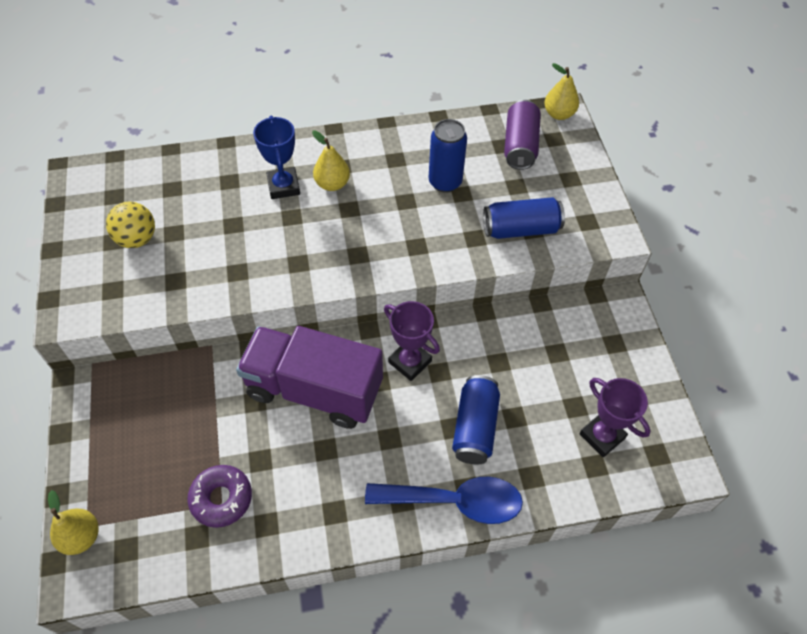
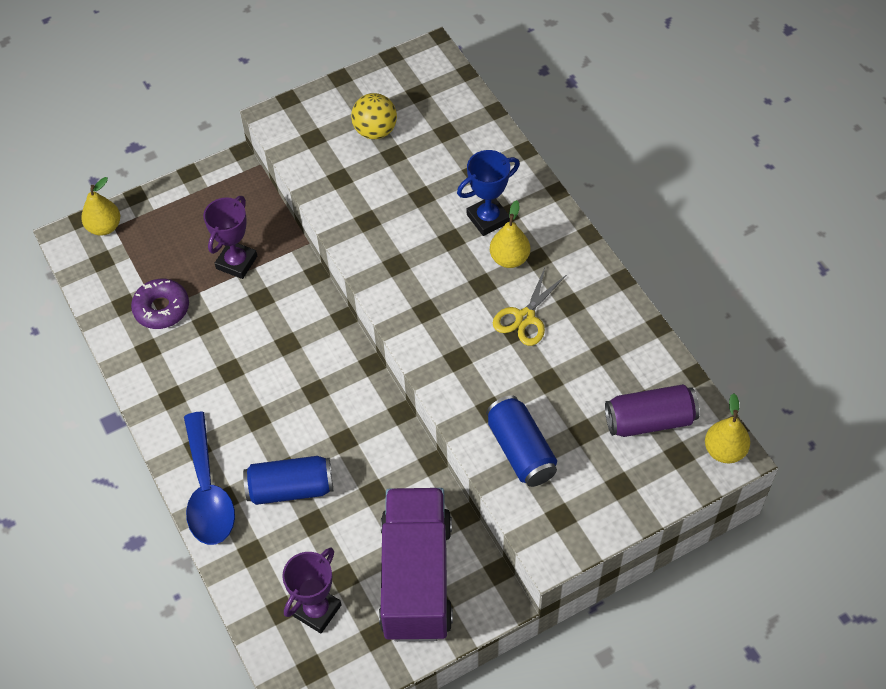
camera: 75 degrees right, 0 degrees up
(314, 390) = (288, 340): purple truck -> purple truck (416, 577)
(395, 190) = (525, 317): none -> yellow scissors
(410, 362) = (346, 411): purple trophy -> purple trophy (236, 262)
(445, 182) = (558, 360): blue can -> none

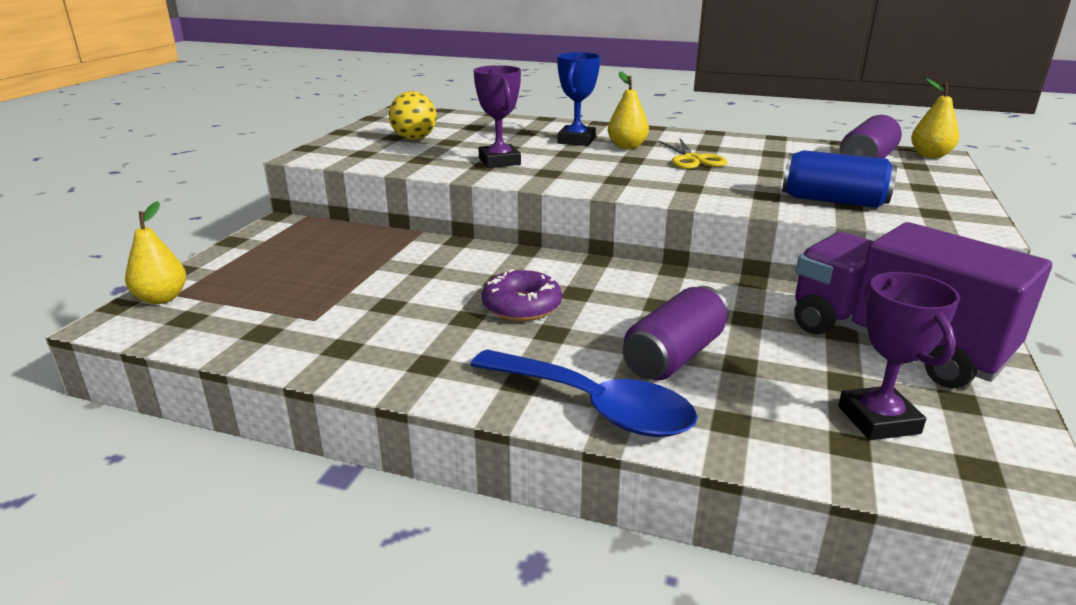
camera: 45 degrees left, 30 degrees down
(161, 308) = (318, 316): purple donut -> purple donut (521, 306)
(236, 262) = (365, 263): purple trophy -> purple trophy (499, 161)
(290, 488) = (674, 356): blue can -> purple can

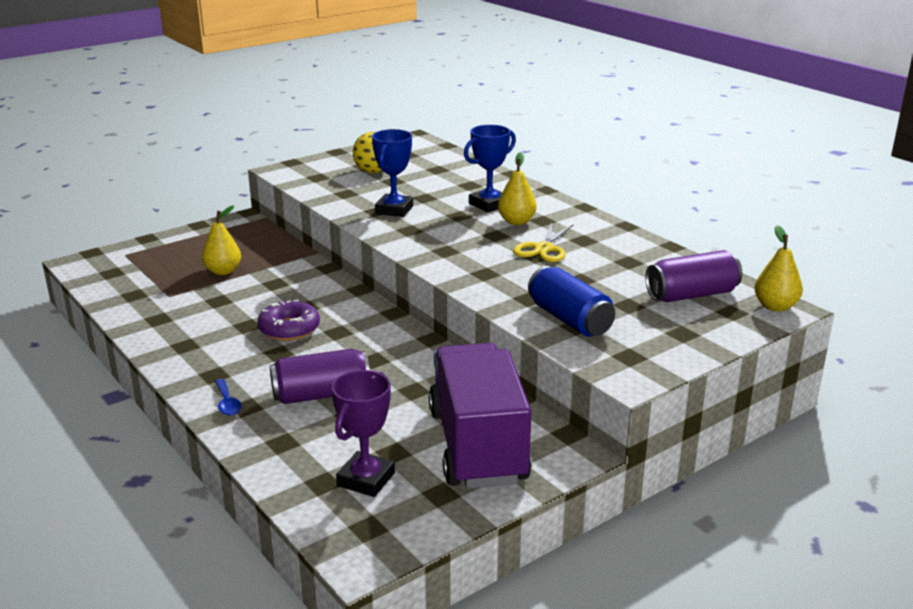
camera: 35 degrees right, 0 degrees up
(161, 298) = (115, 255): yellow pear -> yellow pear (223, 271)
(499, 161) = (394, 210): purple trophy -> blue trophy
(594, 406) = (227, 403): blue spoon -> blue spoon, size x0.42

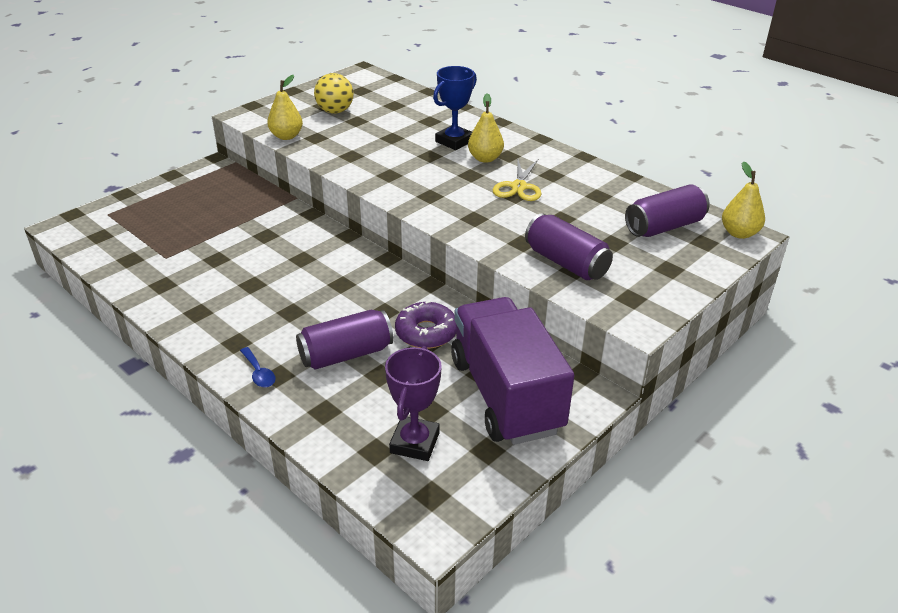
camera: 10 degrees left, 10 degrees up
(223, 271) = (211, 225): yellow pear -> yellow pear (286, 136)
(289, 329) = (294, 285): purple donut -> purple donut (426, 332)
(394, 210) = (368, 153): blue trophy -> none
(569, 319) = (566, 263): blue can -> purple can

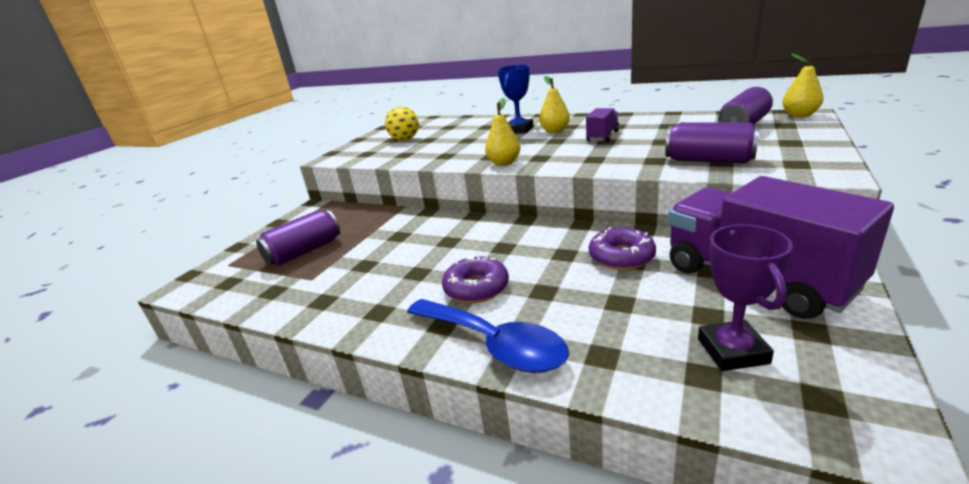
camera: 15 degrees left, 10 degrees down
(259, 373) = (494, 344): blue spoon -> blue spoon, size x2.37
(286, 136) = (378, 160): yellow pear -> yellow pear (504, 163)
(286, 318) = (476, 288): none -> purple donut
(346, 354) = (567, 297): purple can -> purple can (304, 252)
(519, 187) = (602, 136): yellow scissors -> purple truck

